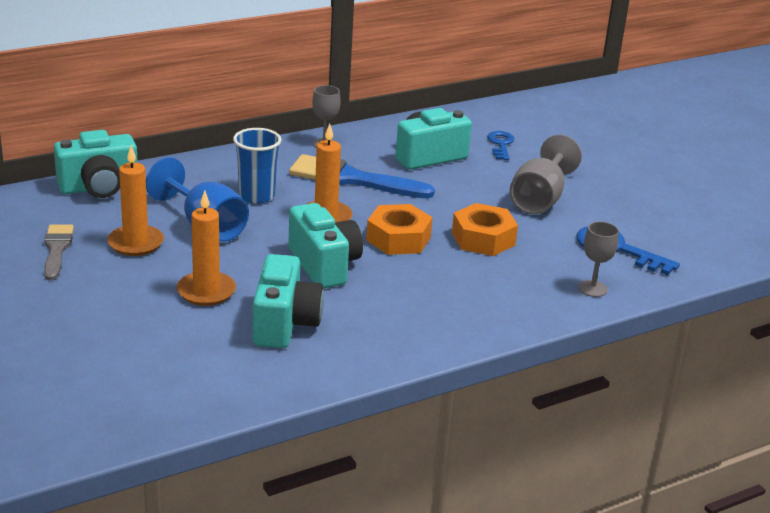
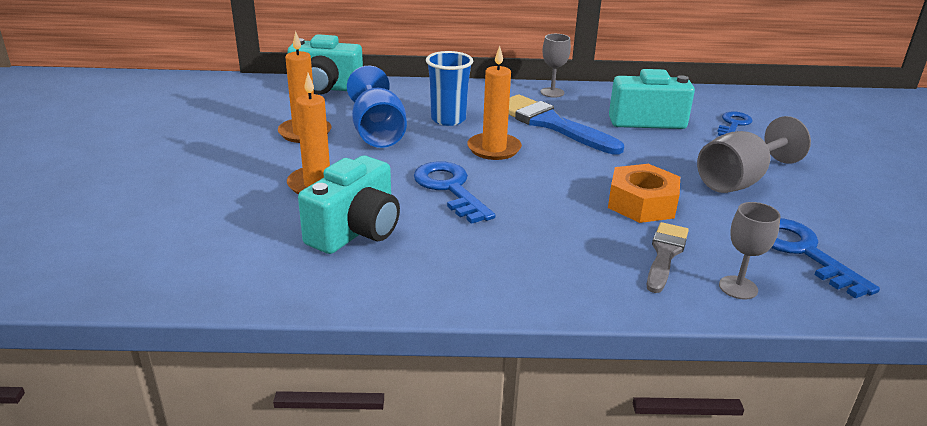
camera: 30 degrees right, 0 degrees up
(57, 249) = (239, 123): grey brush -> grey brush (665, 254)
(324, 265) = (450, 189): turquoise camera -> blue key
(398, 239) = (549, 183): orange nut -> none

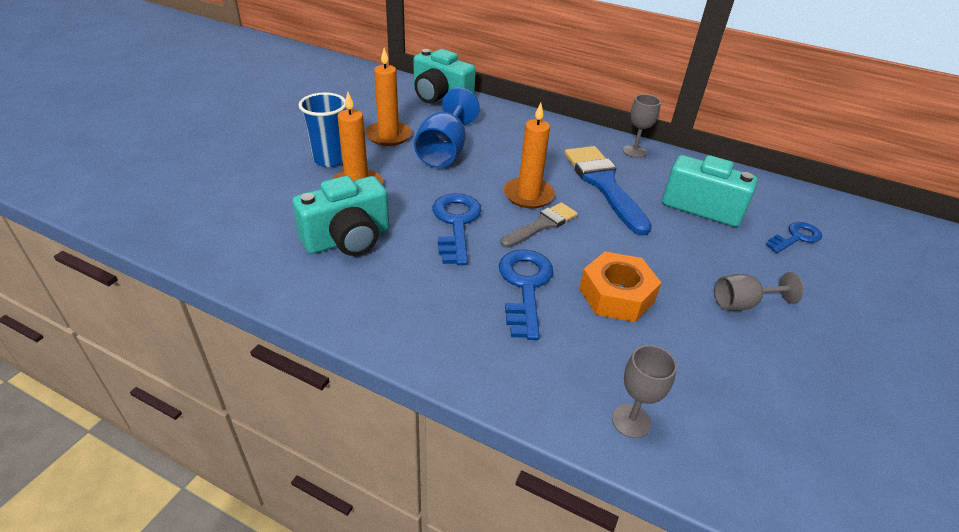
camera: 25 degrees right, 10 degrees up
(448, 119) = (514, 154): blue cup -> blue cup (330, 159)
(665, 254) = (590, 357): grey brush -> grey brush (542, 225)
(739, 180) = (743, 303): grey goblet -> grey goblet, size x0.60
(803, 252) = (739, 409): blue key -> blue key (525, 286)

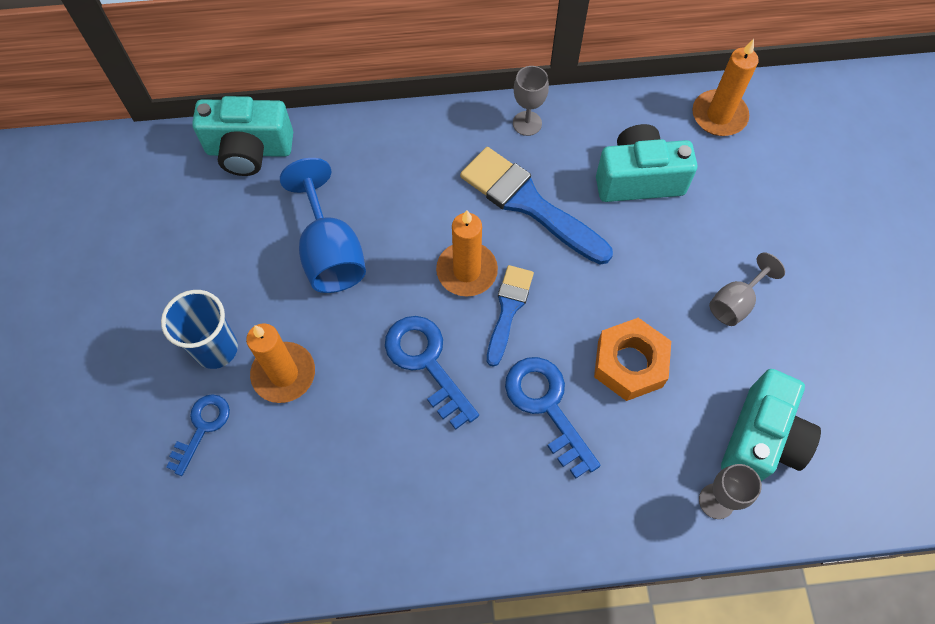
camera: 30 degrees left, 25 degrees up
(348, 239) = (340, 458): turquoise camera -> turquoise camera (761, 439)
(388, 136) = (247, 264): orange candle -> orange candle (719, 115)
(542, 225) = (508, 309): grey brush -> blue brush
(796, 237) = (740, 175): blue key -> blue key (202, 428)

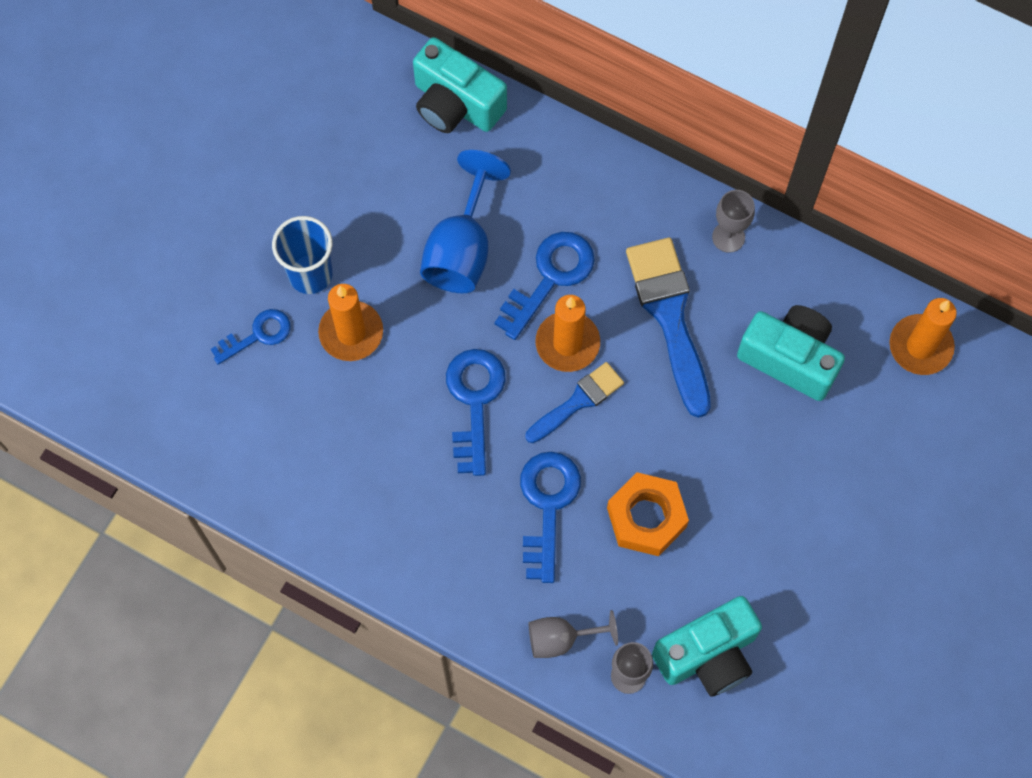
camera: 35 degrees right, 5 degrees up
(416, 231) = (550, 278): none -> blue key
(735, 302) = (784, 528): grey goblet -> grey goblet (561, 639)

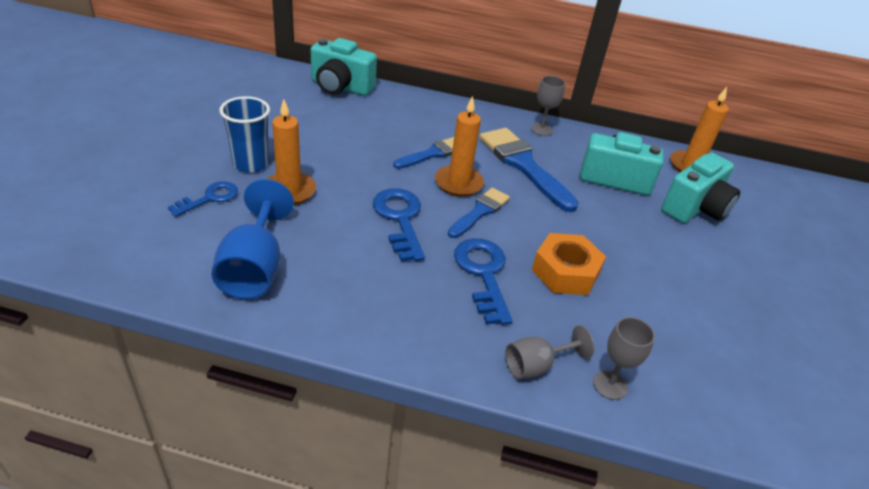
camera: 20 degrees left, 30 degrees down
(461, 249) = (364, 145): blue goblet -> blue goblet (254, 268)
(550, 278) = (432, 154): blue key -> blue brush
(708, 655) = (667, 357): turquoise camera -> turquoise camera (695, 208)

